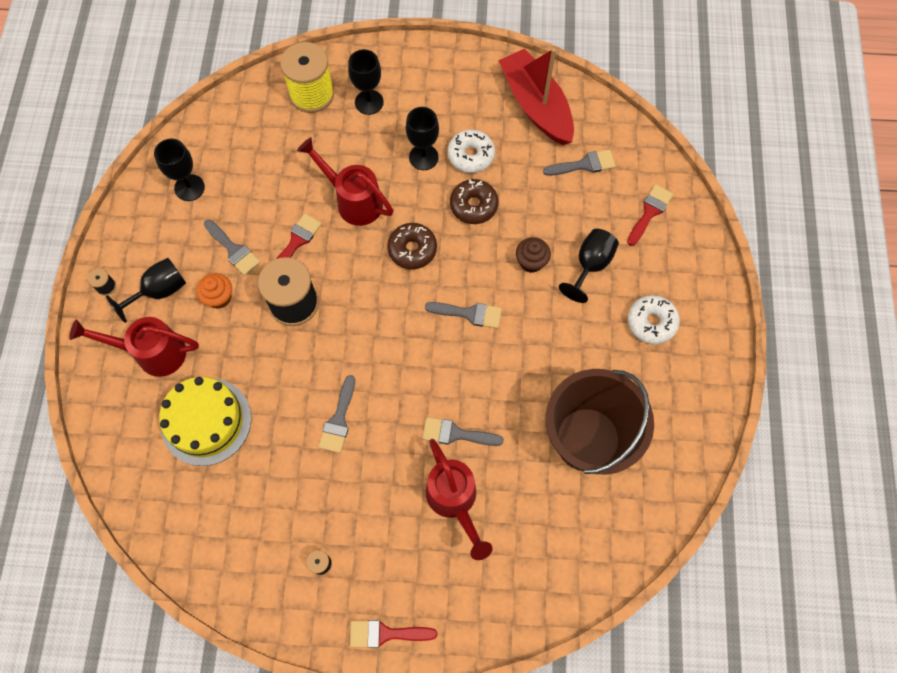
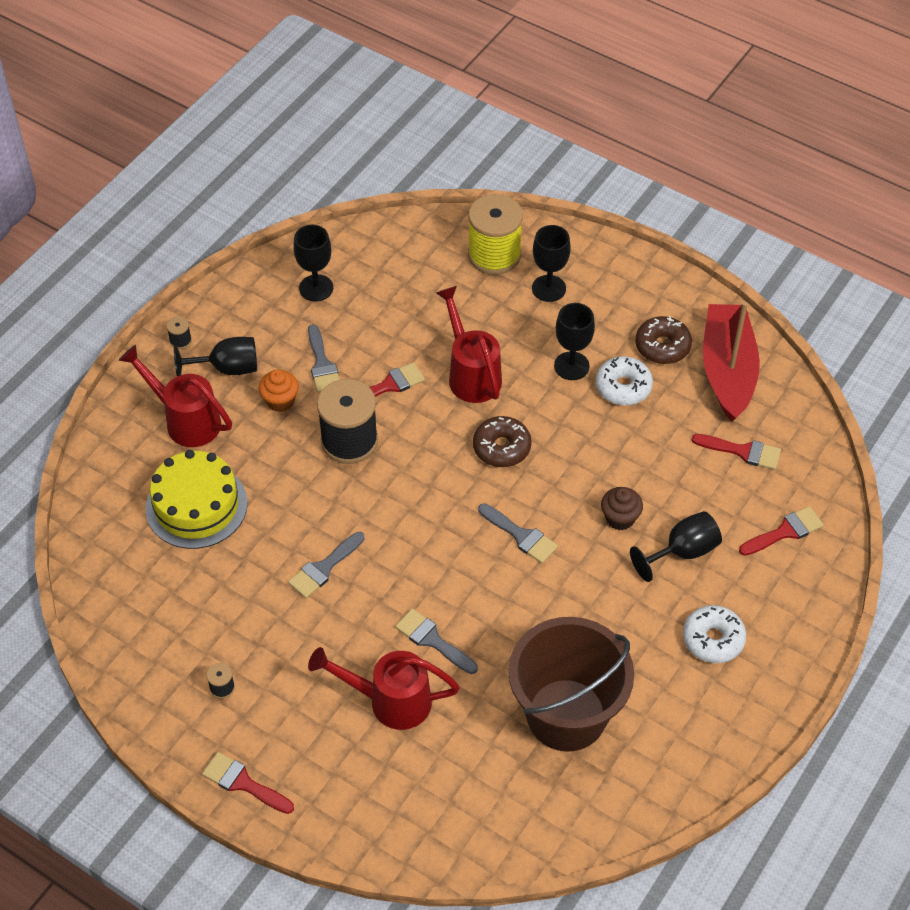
camera: 30 degrees right, 15 degrees down
(454, 501) = (389, 701): red watering can -> red watering can turned 90 degrees clockwise
(473, 205) = (594, 436): brown donut -> brown donut (662, 346)
(584, 164) = (742, 451): grey brush -> red brush

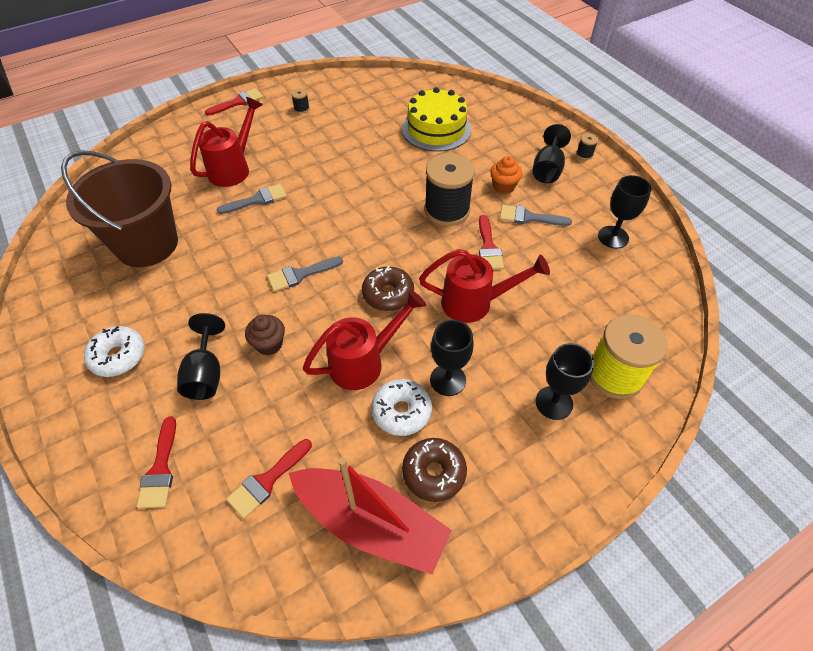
camera: 115 degrees right, 0 degrees up
(185, 420) = (509, 140): red watering can -> red watering can (364, 362)
(324, 568) = (350, 168): grey brush -> none

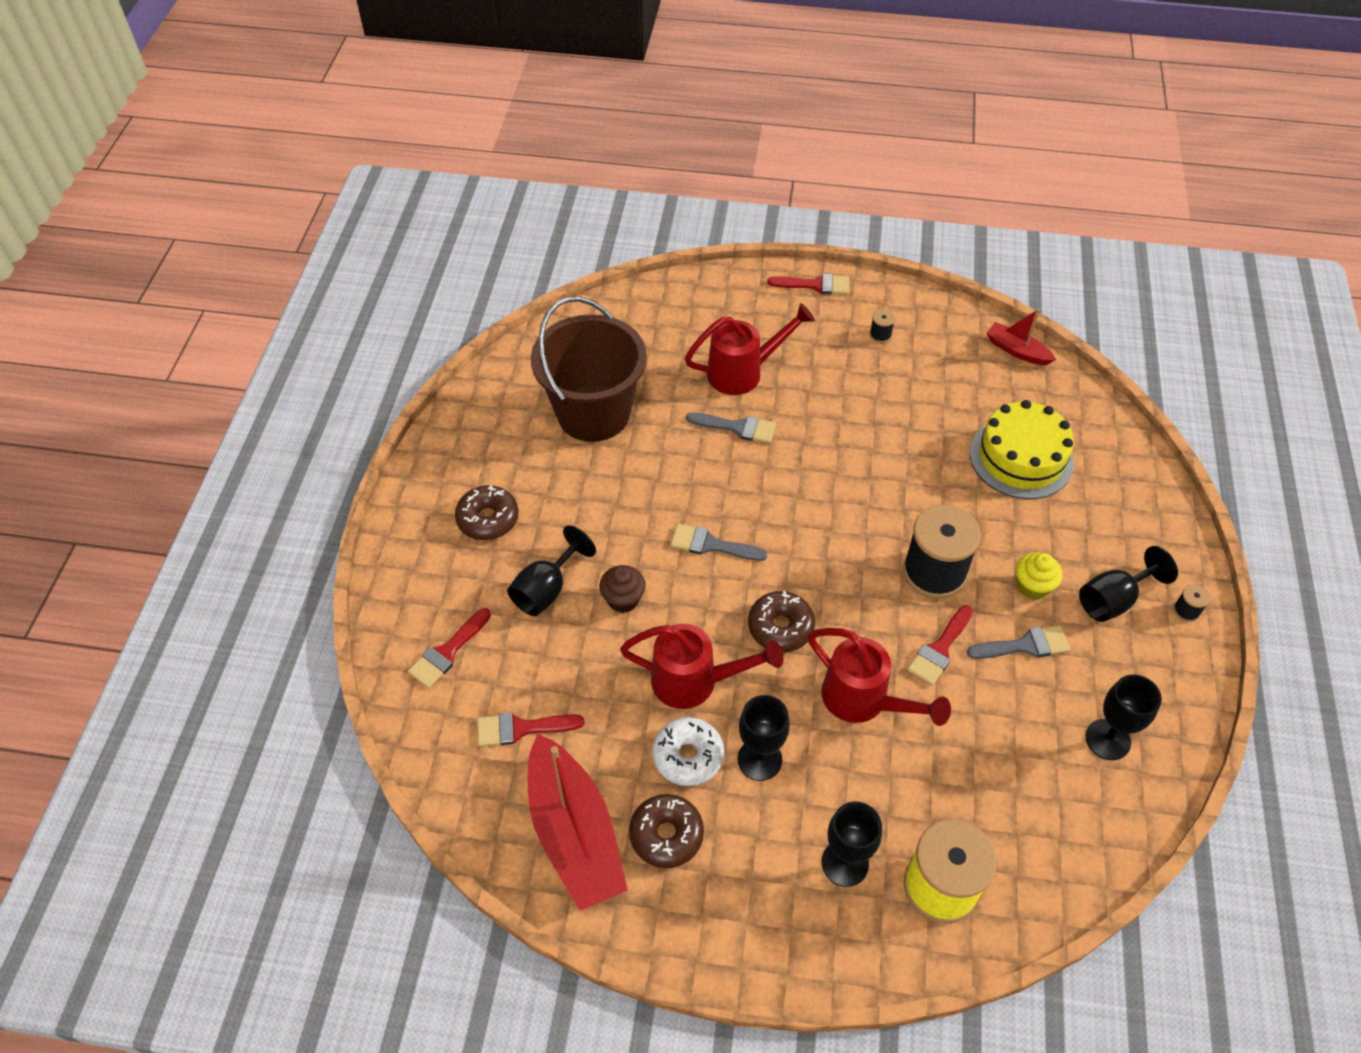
camera: 40 degrees right, 0 degrees up
(118, 356) = (488, 519): white donut -> brown donut
(384, 81) = (1017, 350): none -> red boat
(503, 186) = (1032, 586): orange cupcake -> yellow cupcake
(529, 217) = (1025, 645): grey brush -> grey brush turned 120 degrees clockwise

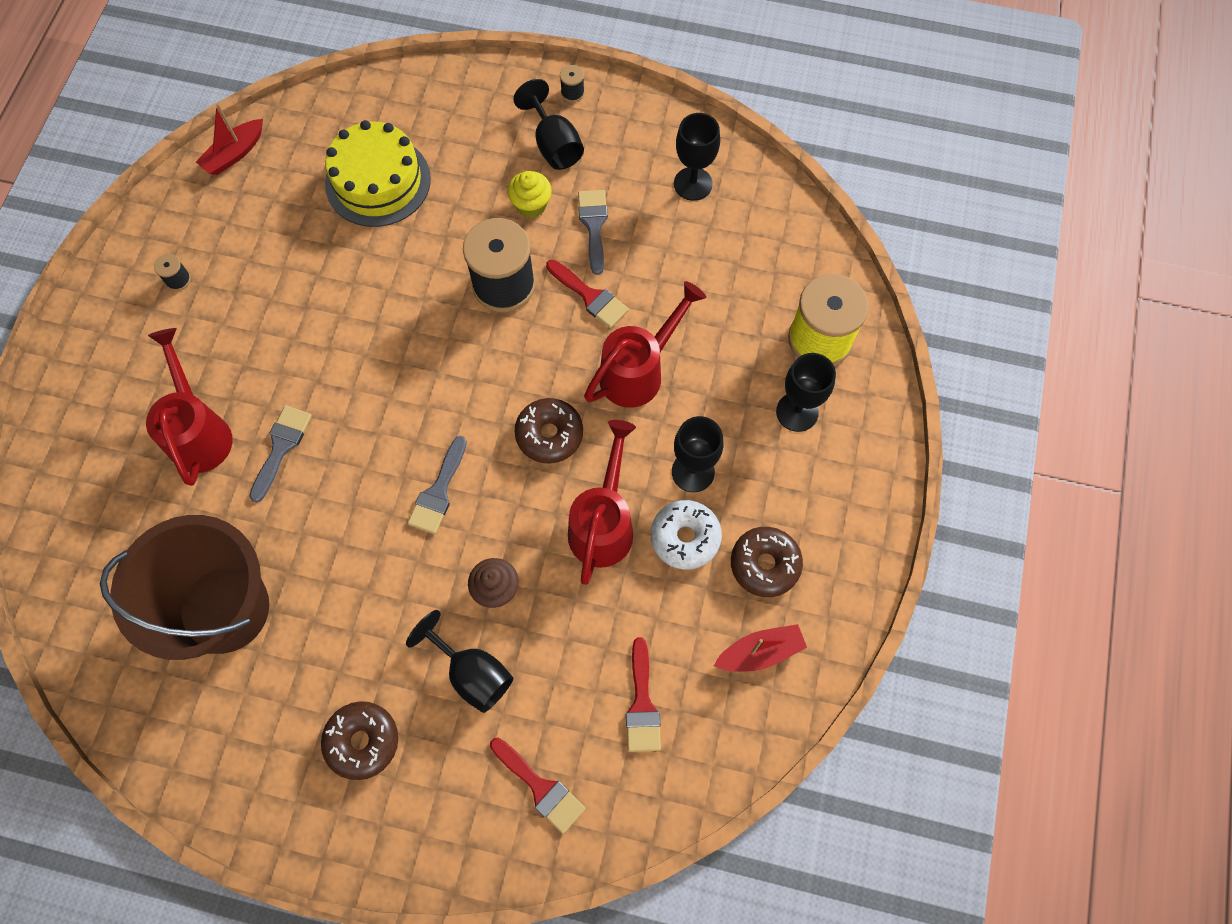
camera: 85 degrees left, 15 degrees up
(574, 834) = (760, 652): red boat -> red boat, size x0.51
(815, 285) = (79, 335): red brush -> none

